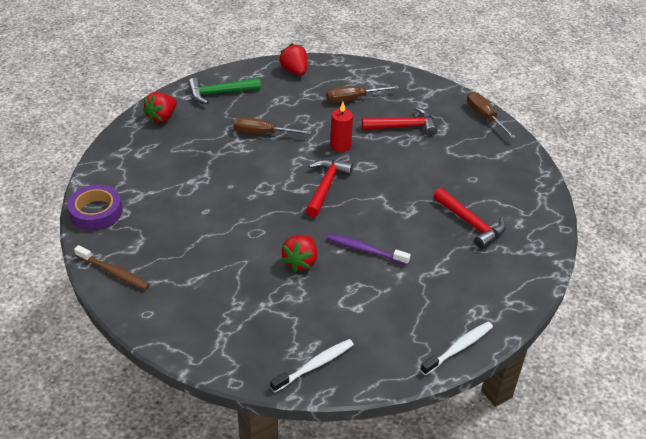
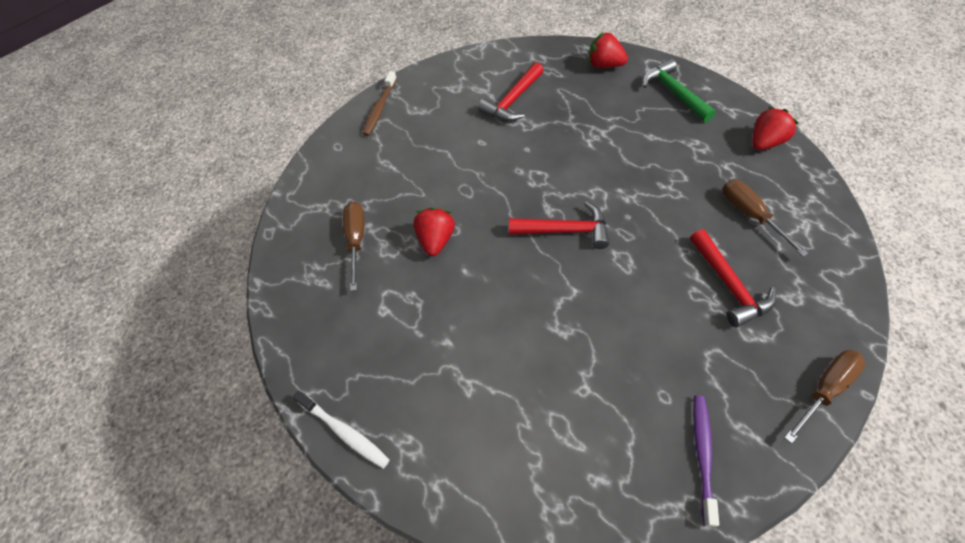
camera: 80 degrees right, 15 degrees up
(96, 212) = (449, 71): purple tape -> none
(262, 133) = (626, 148): brown screwdriver -> brown screwdriver (356, 240)
(300, 262) = (436, 240): red strawberry -> red strawberry turned 90 degrees clockwise
(314, 365) = (297, 290): white toothbrush -> none
(340, 146) = (647, 226): red candle -> none
(365, 250) = (474, 296): purple toothbrush -> purple toothbrush (702, 455)
(470, 223) = (568, 409): red hammer -> red hammer (513, 100)

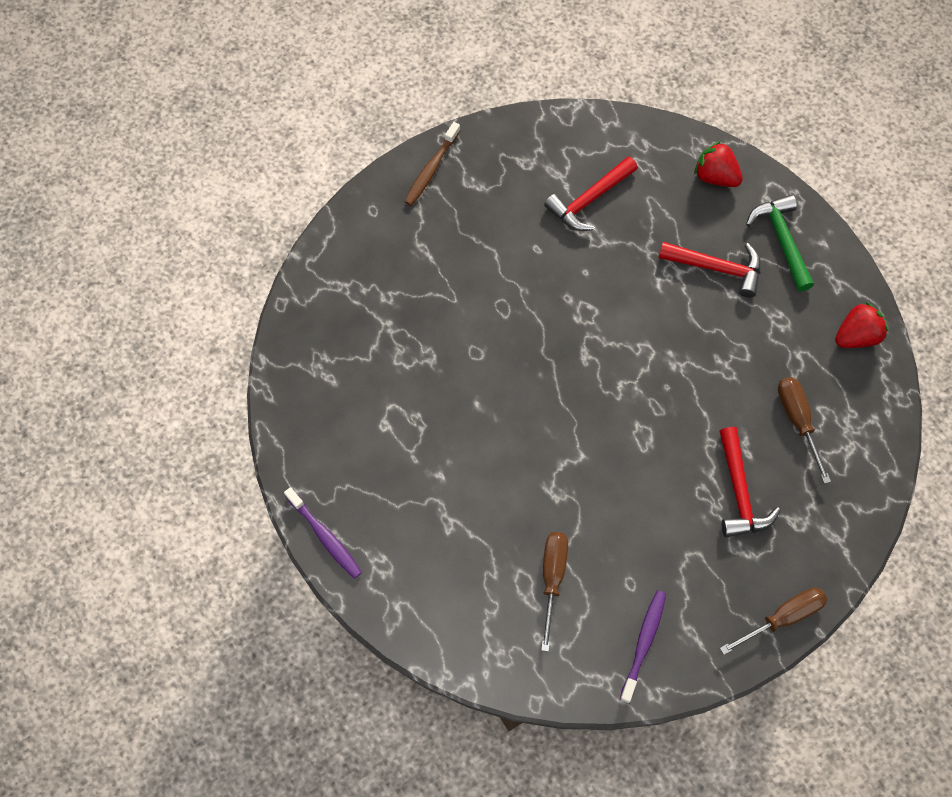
camera: 10 degrees right, 10 degrees up
(344, 432) = (325, 536): white toothbrush -> purple toothbrush
(356, 240) = (372, 338): brown screwdriver -> brown screwdriver (552, 578)
(436, 240) = (455, 360): red strawberry -> none
(565, 230) = (594, 386): red hammer -> red hammer (716, 268)

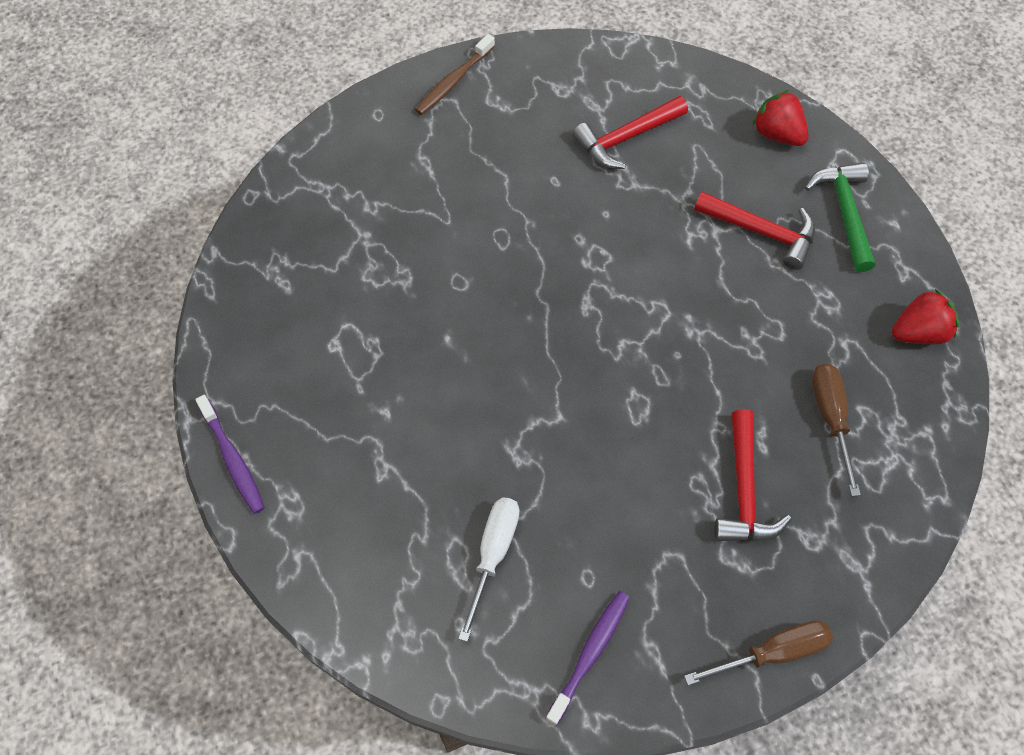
camera: 10 degrees right, 5 degrees down
(552, 578) = (493, 554): brown screwdriver -> white screwdriver

